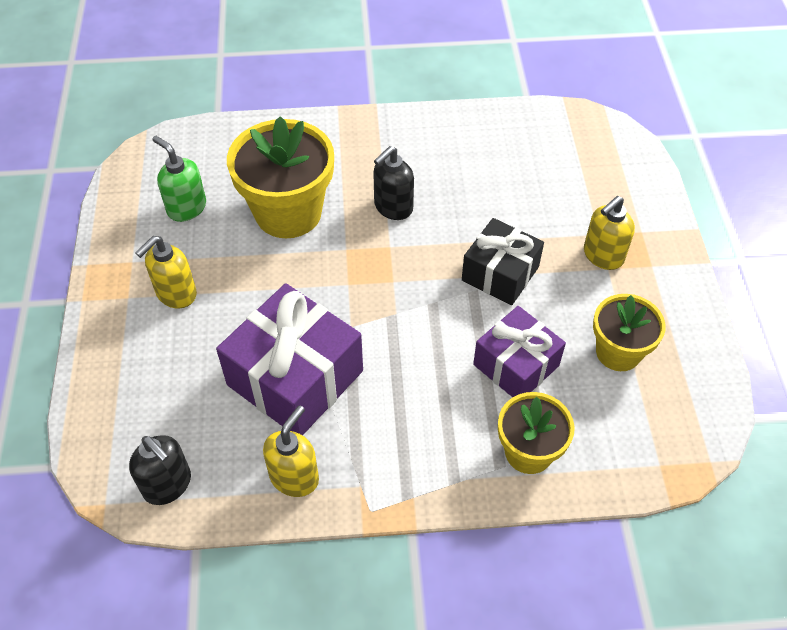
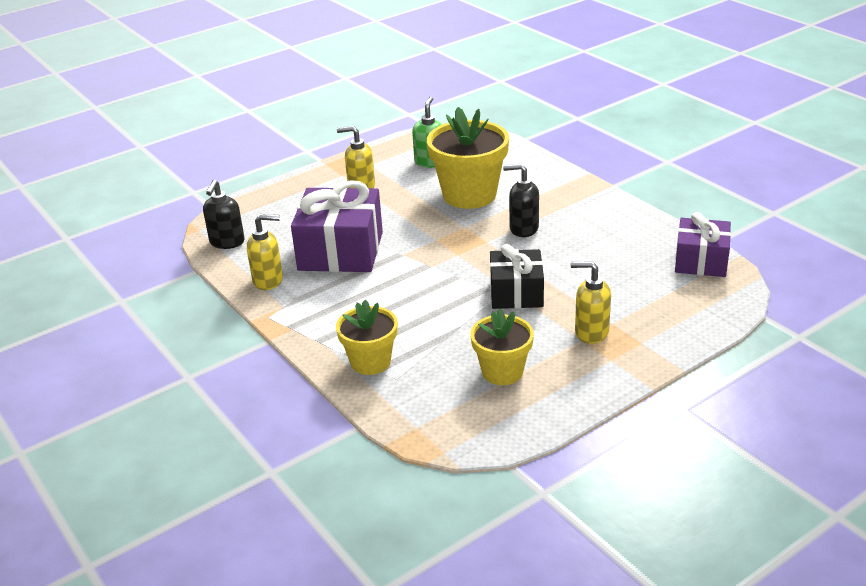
camera: 60 degrees right, 20 degrees down
(516, 365) = (440, 330): purple gift -> purple gift (701, 261)

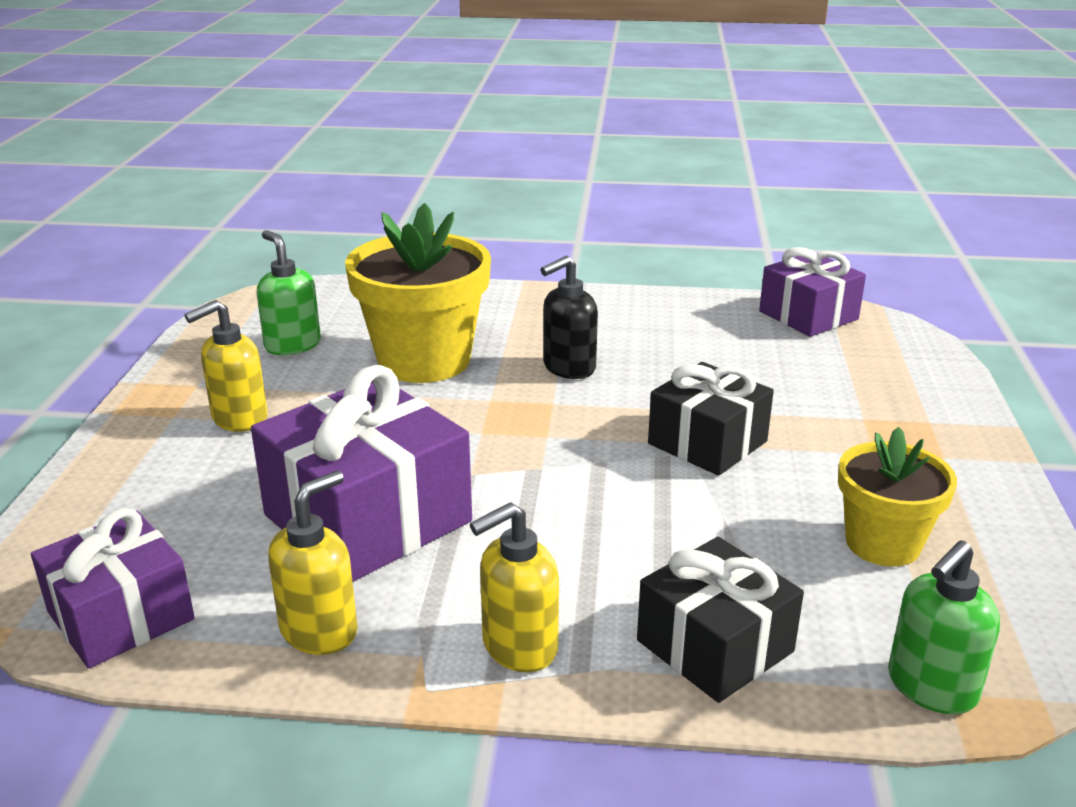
camera: 50 degrees left, 5 degrees down
(227, 242) = (121, 615): black soap dispenser -> purple gift
(370, 362) = (714, 646): yellow flower pot -> black gift
(413, 422) = (931, 687): none -> green soap dispenser
(591, 332) = (867, 439): yellow soap dispenser -> yellow soap dispenser (518, 647)

